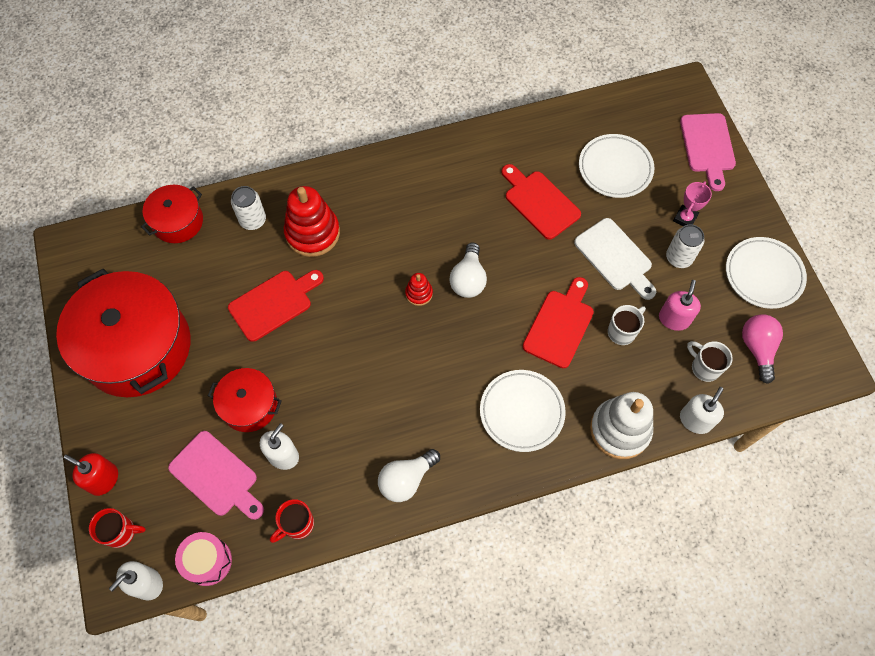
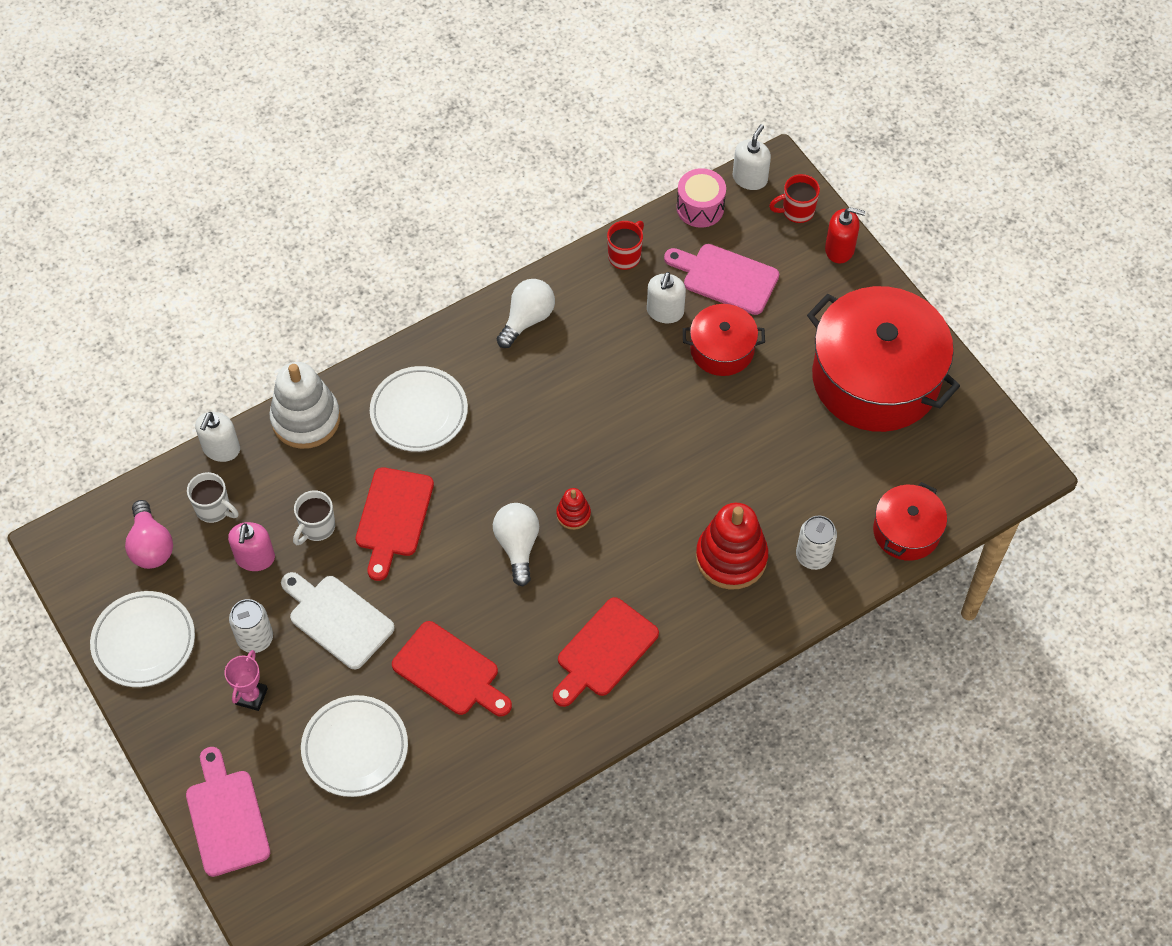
camera: 165 degrees right, 5 degrees down
(274, 303) = (742, 462): red cutting board -> red cutting board (604, 651)

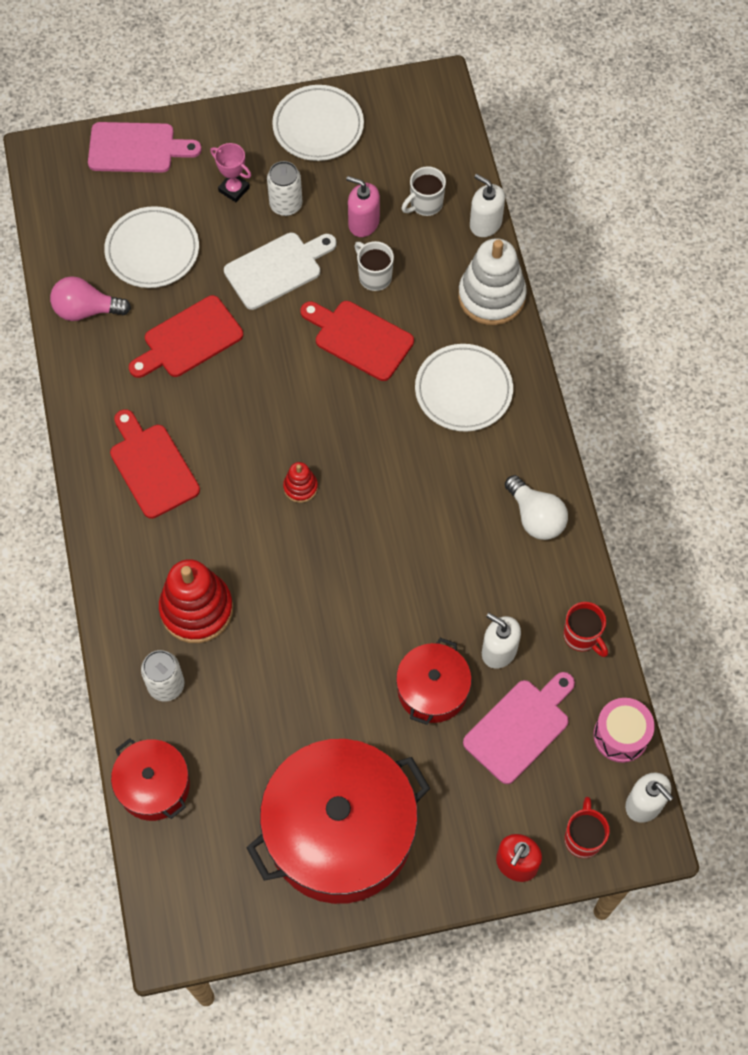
camera: 110 degrees right, 5 degrees up
(151, 546) = (407, 150): pink light bulb -> pink light bulb (86, 310)
(517, 546) = (287, 430): white light bulb -> none

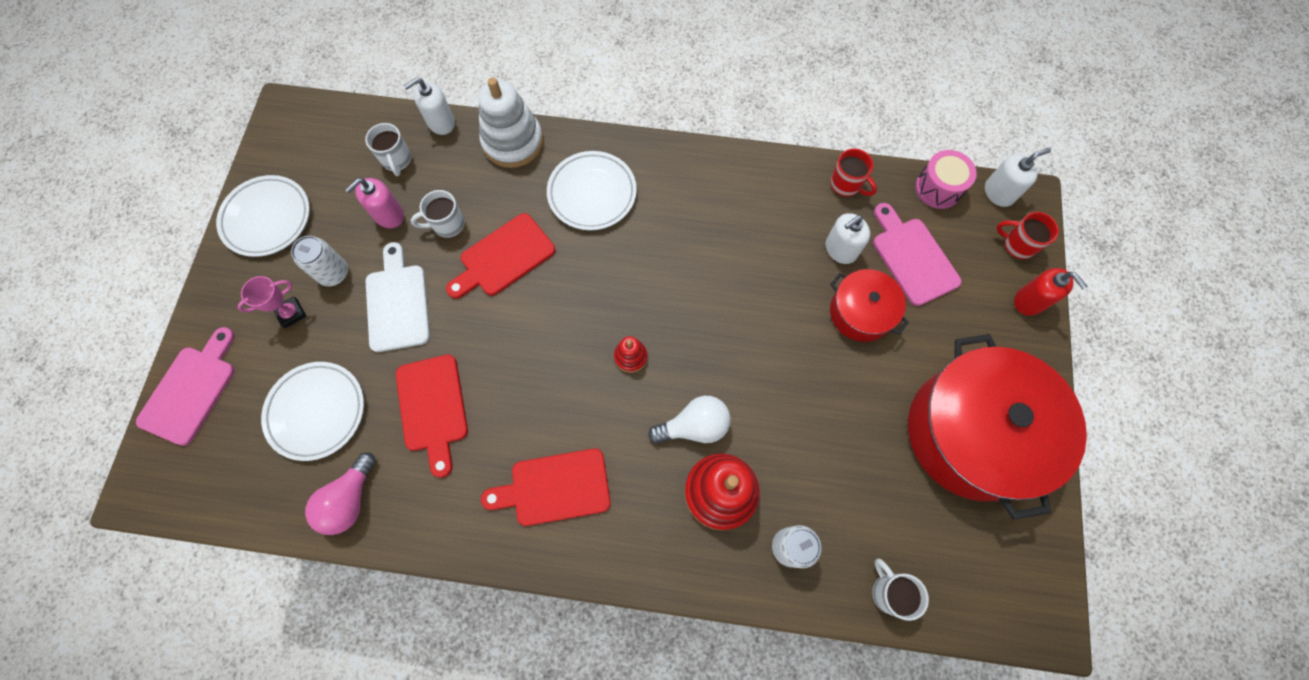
camera: 70 degrees left, 5 degrees up
(154, 786) = (889, 592): red pot -> white mug
(535, 517) = (730, 181): white light bulb -> white light bulb (694, 426)
(582, 636) = (846, 185): red mug -> red mug turned 60 degrees clockwise

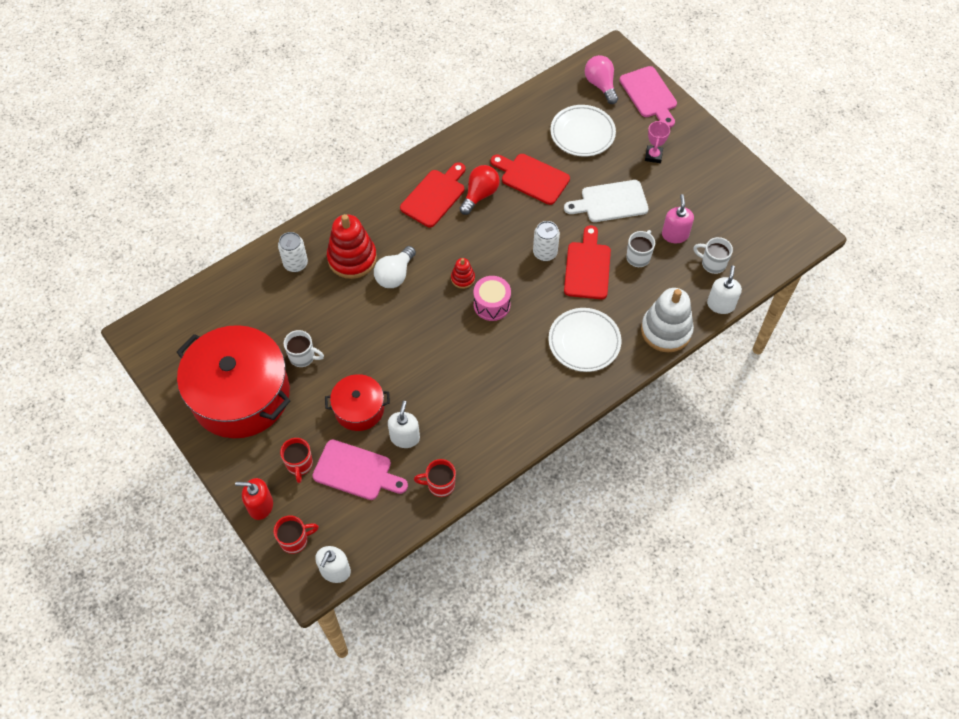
camera: 135 degrees right, 10 degrees down
(267, 218) = (730, 180): white plate -> none
(334, 273) = (660, 187): white can -> white can (545, 253)
(350, 500) = (521, 119): pink light bulb -> pink light bulb (600, 85)
(397, 303) = (610, 202): white cutting board -> white cutting board turned 135 degrees clockwise
(507, 440) = (480, 195): none -> red light bulb
(889, 592) = (229, 284): white mug -> white mug (303, 357)
(938, 188) = (378, 537): pink drum -> pink drum (492, 305)
(963, 308) = (299, 465): none -> red mug

